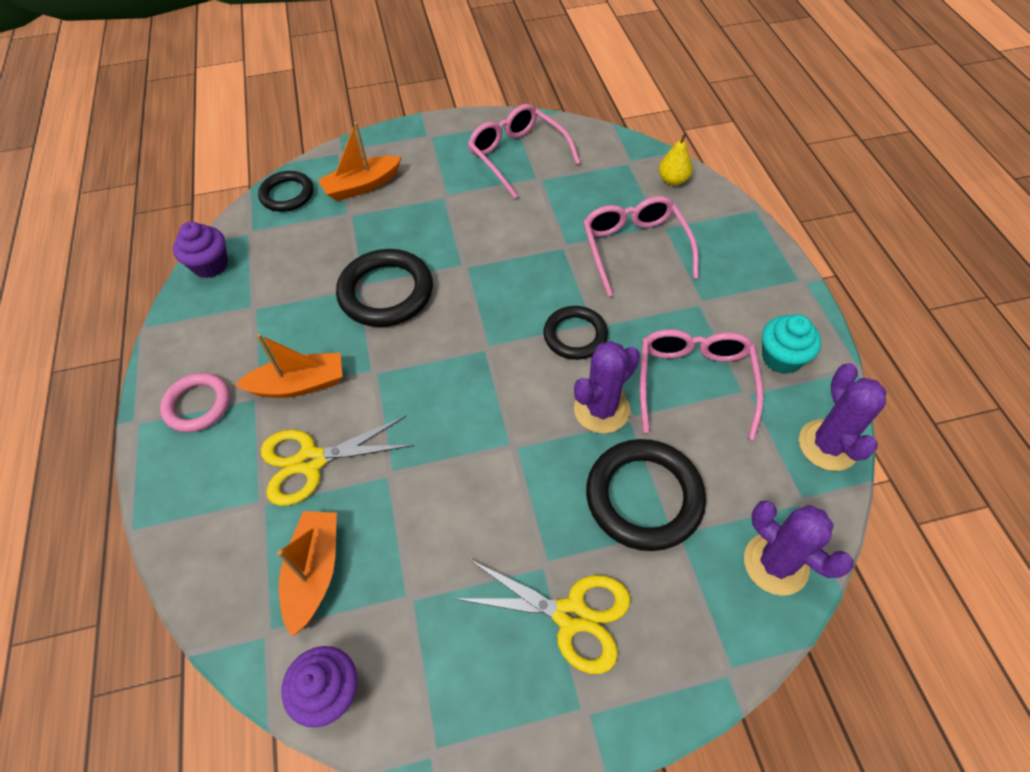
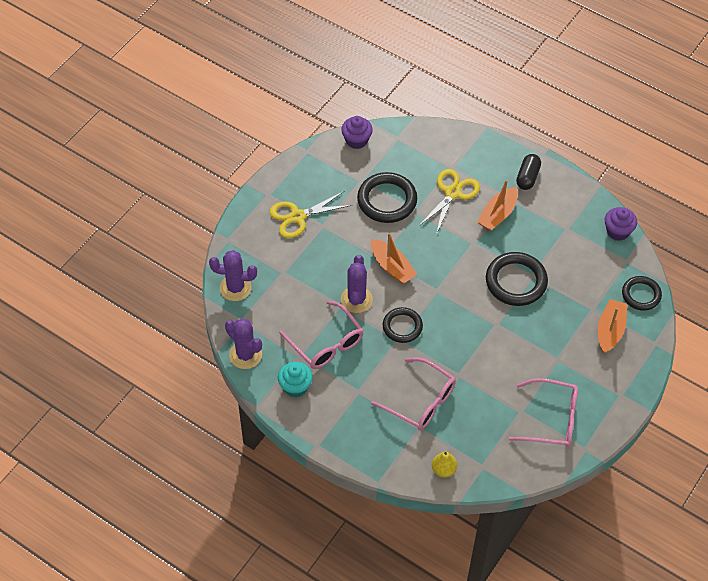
camera: 135 degrees right, 0 degrees up
(198, 405) = (527, 177): pink ring -> black capsule
(314, 573) = (403, 163): orange boat -> orange boat (392, 267)
(644, 497) = (306, 276): black ring -> black ring (387, 200)

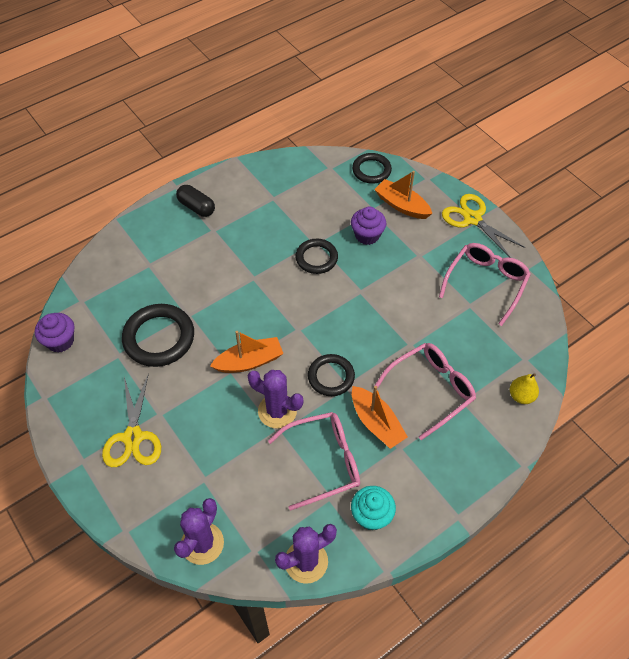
camera: 70 degrees left, 0 degrees up
(452, 193) = (182, 275): yellow scissors -> yellow scissors (472, 219)
(498, 214) = (229, 246): orange boat -> orange boat (376, 422)
(516, 281) = (316, 258): black ring -> black ring, size x0.63
(617, 231) = (294, 162): purple cupcake -> purple cupcake (367, 235)

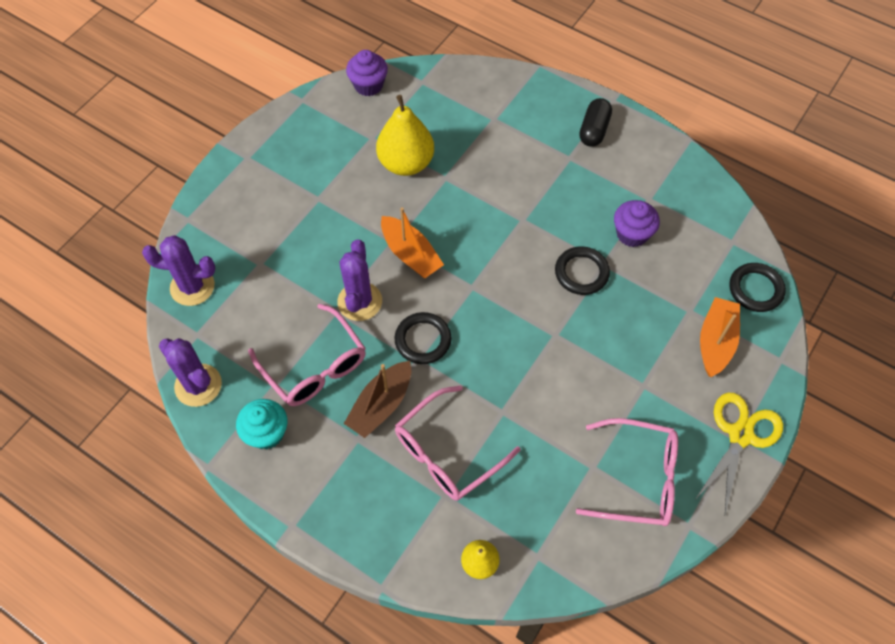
camera: 70 degrees right, 5 degrees up
(133, 437) = (285, 186): yellow scissors -> none
(159, 338) = (406, 163): black ring -> yellow pear
(367, 235) = (645, 316): purple cupcake -> purple cupcake (632, 234)
(376, 422) = (381, 405): orange boat -> brown boat
(431, 390) = (447, 453): pink glasses -> pink glasses turned 105 degrees clockwise

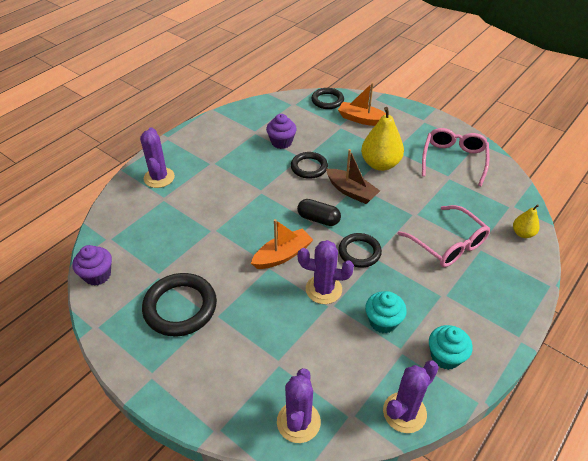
camera: 85 degrees left, 15 degrees down
(314, 366) = (383, 321): pink glasses -> turquoise cupcake
(329, 165) = (180, 307): none -> black ring
(381, 405) = (414, 279): brown boat -> brown boat (351, 191)
(406, 163) = (192, 253): yellow pear -> yellow pear (380, 164)
(531, 107) = (159, 178): none -> purple cactus
(594, 130) = (191, 149): black capsule -> black capsule (318, 219)
(740, 435) = (421, 119): yellow scissors -> none

